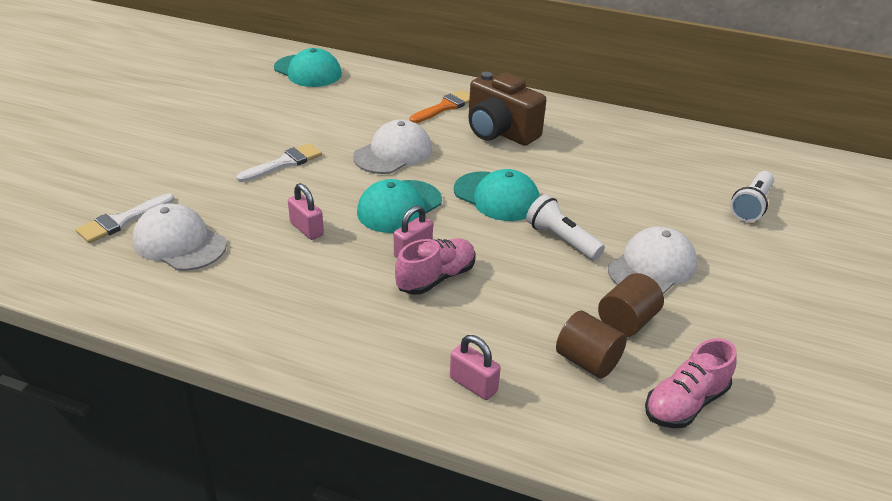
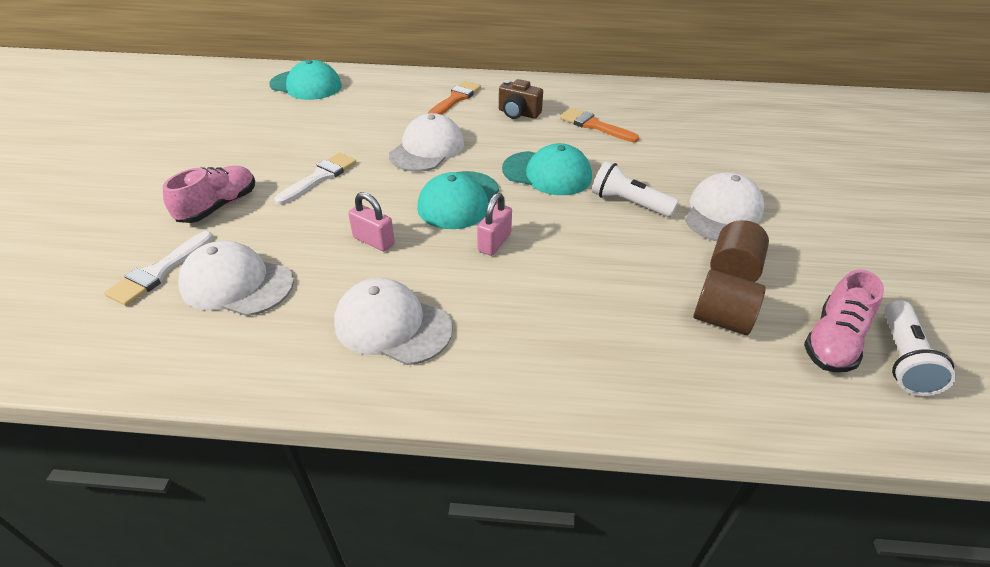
camera: 15 degrees left, 5 degrees up
(291, 303) = (392, 325): none -> white cap
(436, 278) = (531, 265): pink shoe -> pink shoe (219, 206)
(473, 384) = (627, 372): pink padlock -> none
(500, 132) = (518, 113): brown camera -> brown camera, size x0.58
(571, 157) = (594, 125): none -> orange brush
(751, 206) = (769, 142): white flashlight -> white flashlight (902, 359)

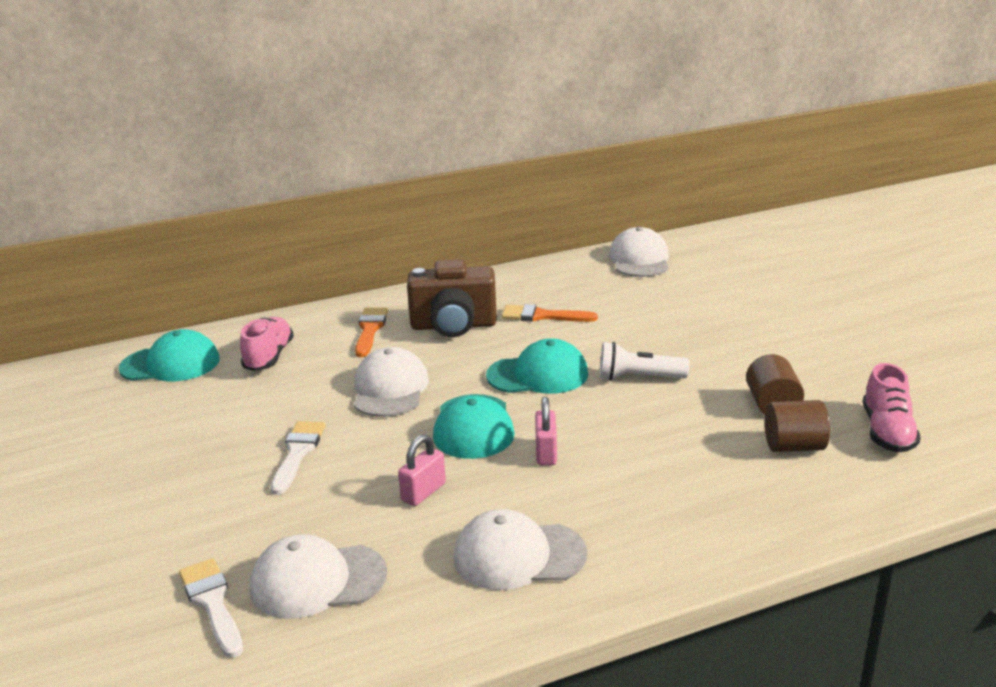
camera: 25 degrees left, 15 degrees down
(158, 272) = (212, 603): white brush -> white brush turned 150 degrees clockwise
(219, 206) = (209, 519): pink shoe -> pink shoe (269, 357)
(374, 241) = (423, 492): pink padlock -> pink padlock turned 60 degrees counterclockwise
(518, 113) = (453, 326): brown camera -> brown camera, size x1.73
(723, 213) = (726, 360): white cap -> white cap (639, 260)
(902, 359) = (942, 427): white flashlight -> none

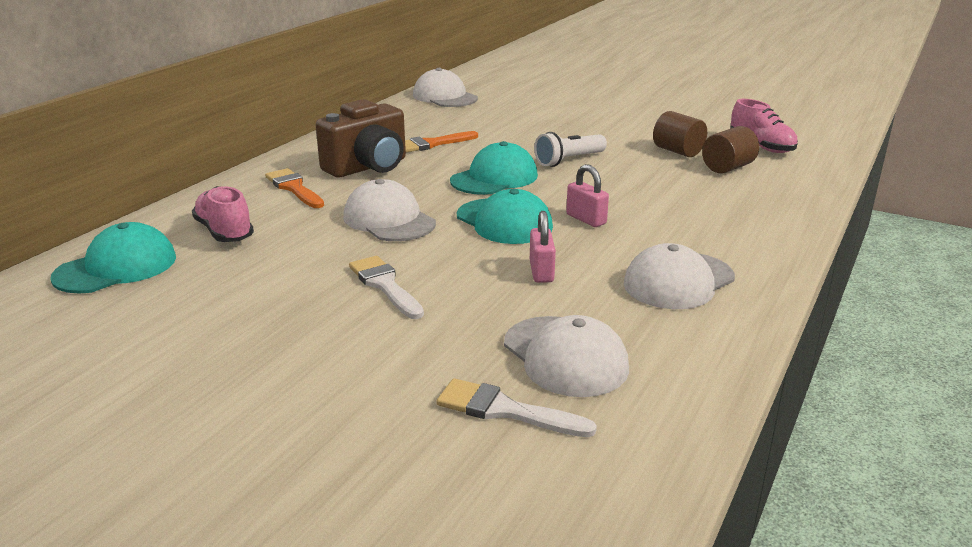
camera: 40 degrees left, 0 degrees up
(317, 581) = (565, 356): white cap -> white cap turned 75 degrees counterclockwise

